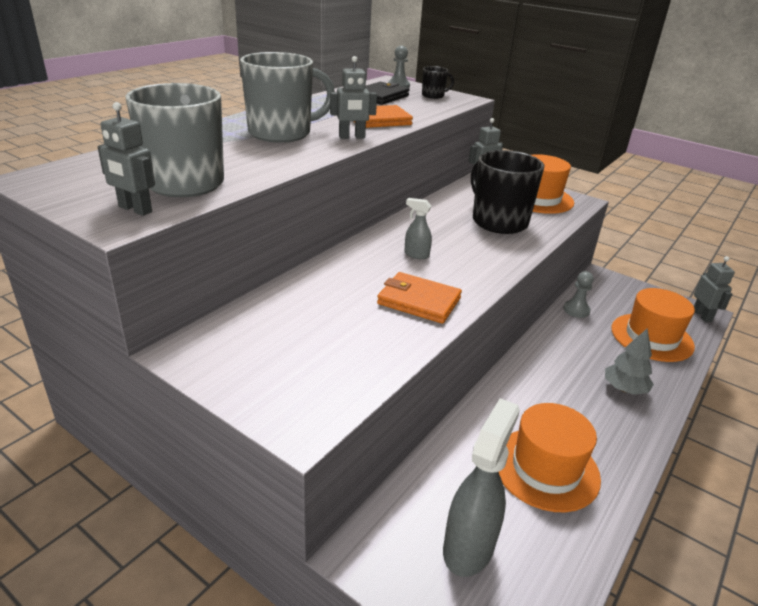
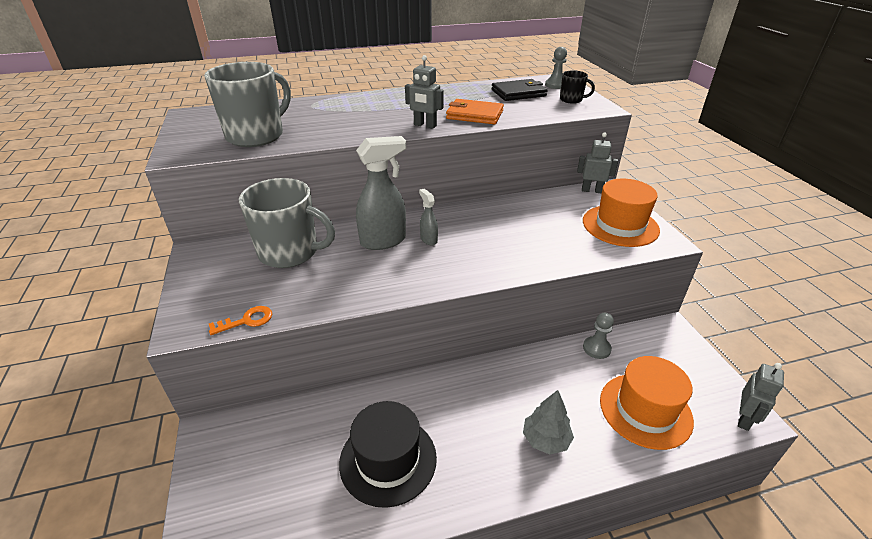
camera: 40 degrees right, 5 degrees up
(135, 209) = (200, 147): grey robot -> none
(281, 133) = (380, 111): grey mug -> grey mug (290, 252)
(360, 389) = (247, 321): none -> orange key
(419, 301) = (375, 276): orange wallet -> none
(469, 547) = (267, 475): grey spray bottle -> grey spray bottle (383, 241)
(498, 221) = (544, 235): black mug -> none
(546, 468) = (388, 459): orange hat -> black hat

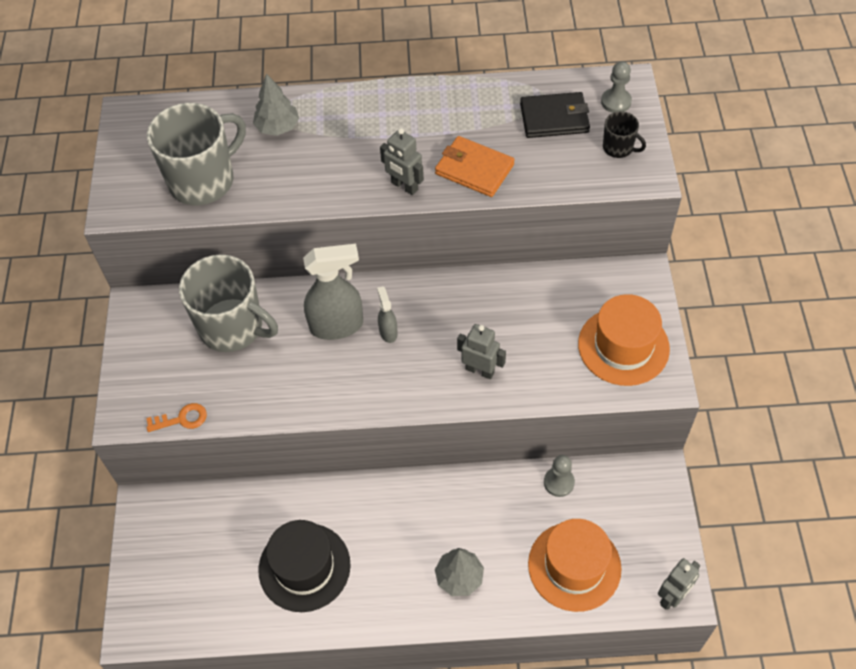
camera: 15 degrees right, 20 degrees up
(314, 110) = (277, 127): none -> grey tree
(592, 190) = (620, 274): grey robot -> grey robot (480, 370)

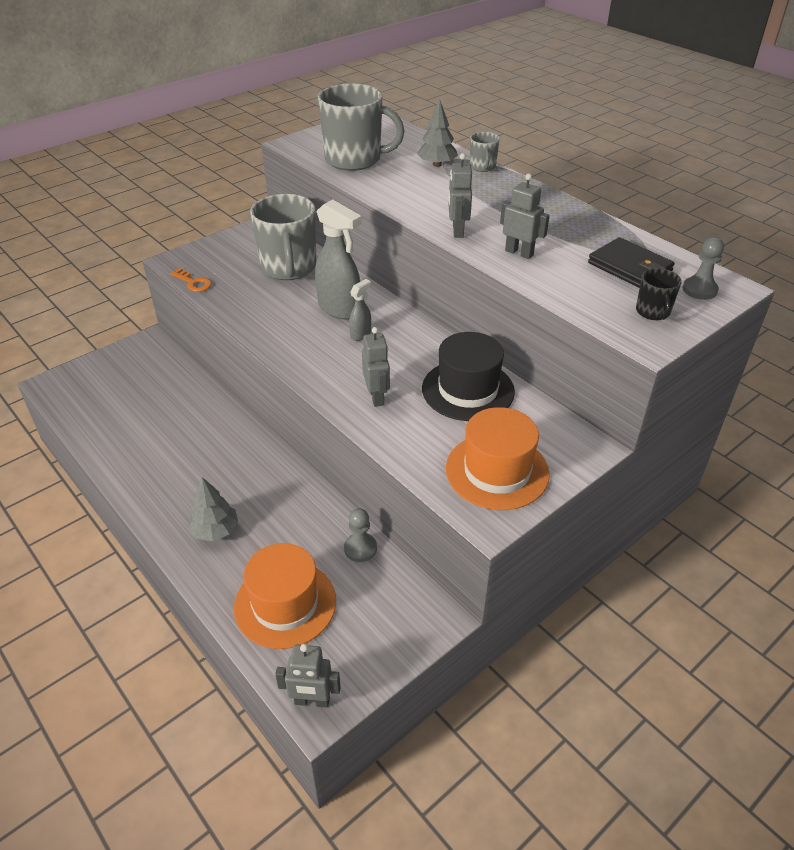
camera: 50 degrees right, 15 degrees down
(304, 567) = (159, 438): black hat -> black hat (468, 390)
(315, 99) = (482, 167): none -> grey mug
(474, 169) = (519, 253): orange wallet -> grey robot

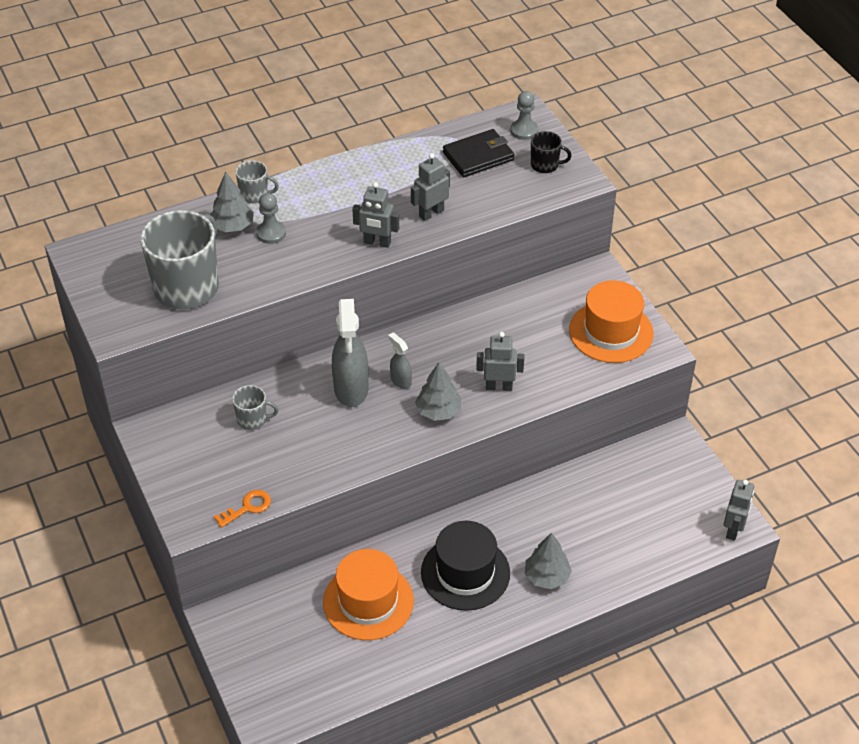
camera: 75 degrees left, 5 degrees up
(285, 604) = (641, 534): orange hat -> orange hat (368, 601)
(289, 268) = (253, 419): grey mug -> grey mug, size x0.46
(329, 363) = (438, 411): none -> grey tree
(339, 309) = (351, 389): grey spray bottle -> grey spray bottle turned 120 degrees clockwise
(360, 548) = (594, 474): grey pawn -> grey pawn (271, 233)
(468, 390) = (508, 325): black hat -> black hat (465, 573)

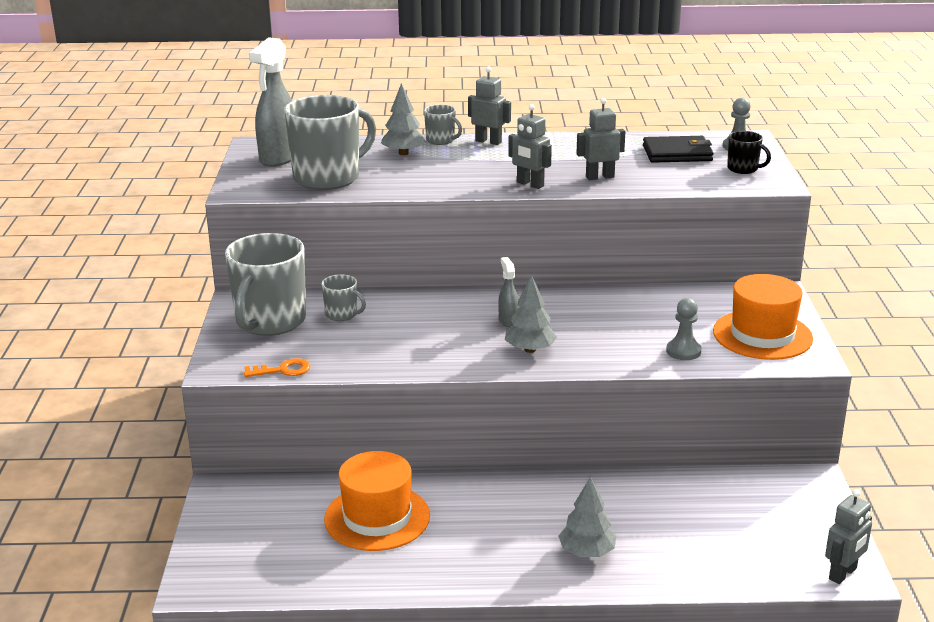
camera: 25 degrees right, 20 degrees down
(194, 450) = (270, 322): none -> grey mug
(271, 233) = (434, 162): grey pawn -> grey pawn (683, 351)
(351, 389) = (453, 316): grey spray bottle -> grey spray bottle (278, 158)
(465, 573) = (497, 523): black hat -> none
(499, 386) = (608, 346): grey robot -> grey robot (488, 141)

